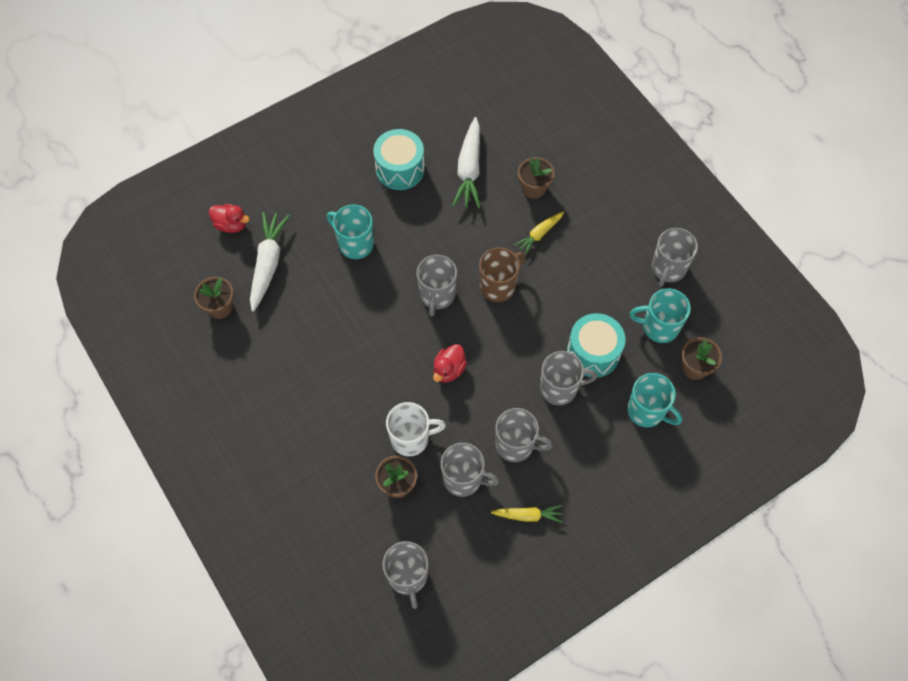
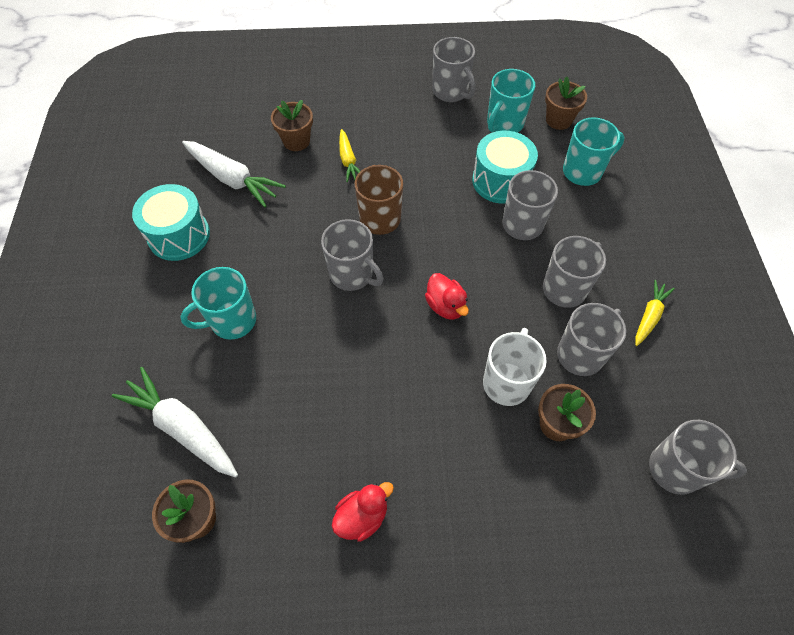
camera: 60 degrees left, 5 degrees down
(231, 224) = (94, 445): red duck -> red duck (362, 516)

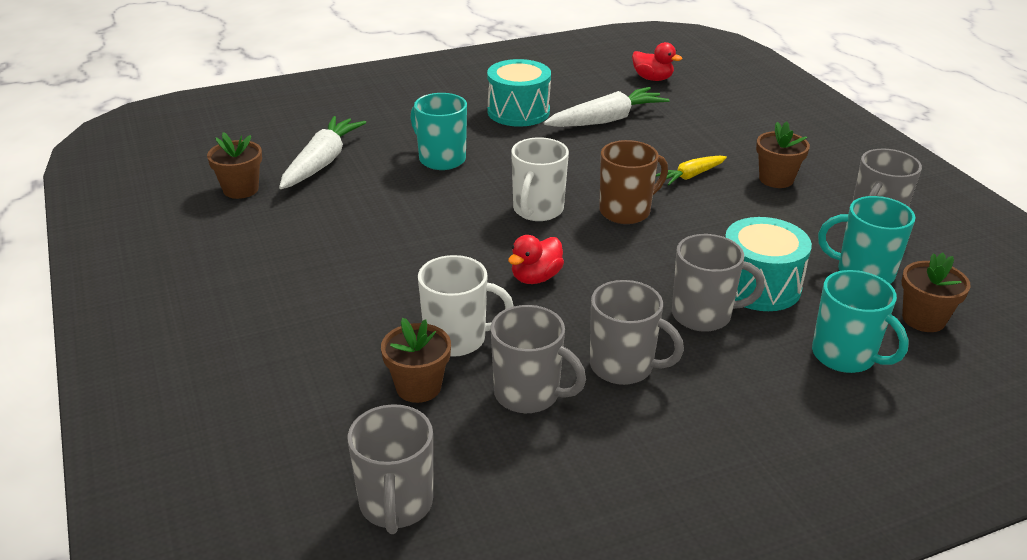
camera: 70 degrees right, 25 degrees down
(232, 179) = (606, 120): white carrot -> white carrot turned 135 degrees counterclockwise
(296, 141) = (688, 141): brown flower pot -> brown flower pot (776, 179)
(352, 274) = (537, 210): grey mug -> white mug
(362, 516) = (265, 272): red duck -> red duck (652, 78)
(649, 316) = (629, 453): yellow carrot -> none

